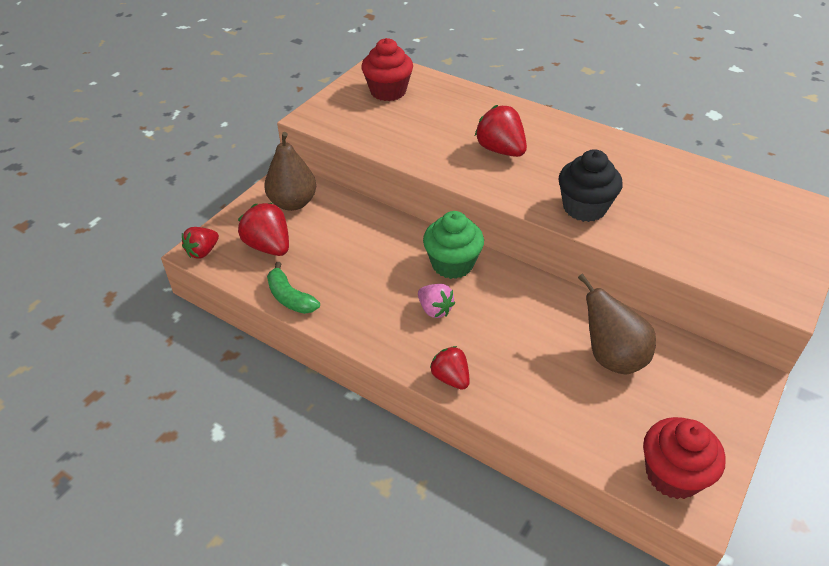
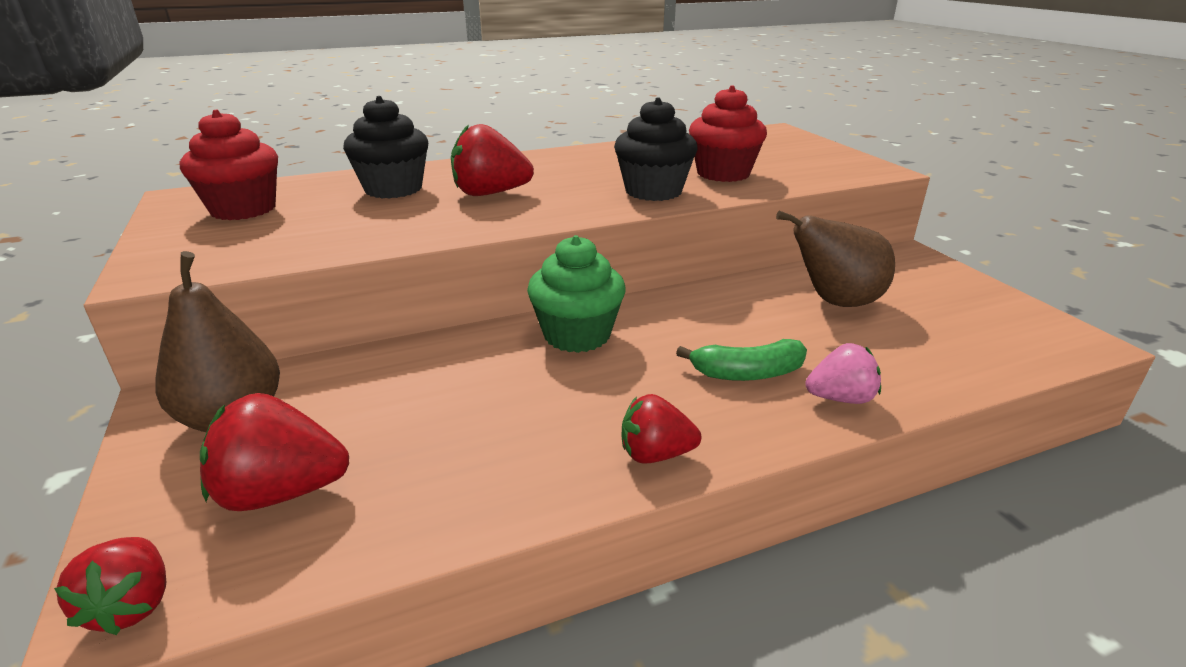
camera: 55 degrees left, 15 degrees down
(290, 297) = (443, 520): green banana -> green banana (747, 373)
(435, 310) = (644, 381): pink strawberry -> pink strawberry (840, 398)
(450, 378) = (789, 421): red strawberry -> red strawberry (655, 454)
(465, 115) = (393, 189): none -> black cupcake
(672, 475) = (1033, 337): red cupcake -> red cupcake (723, 173)

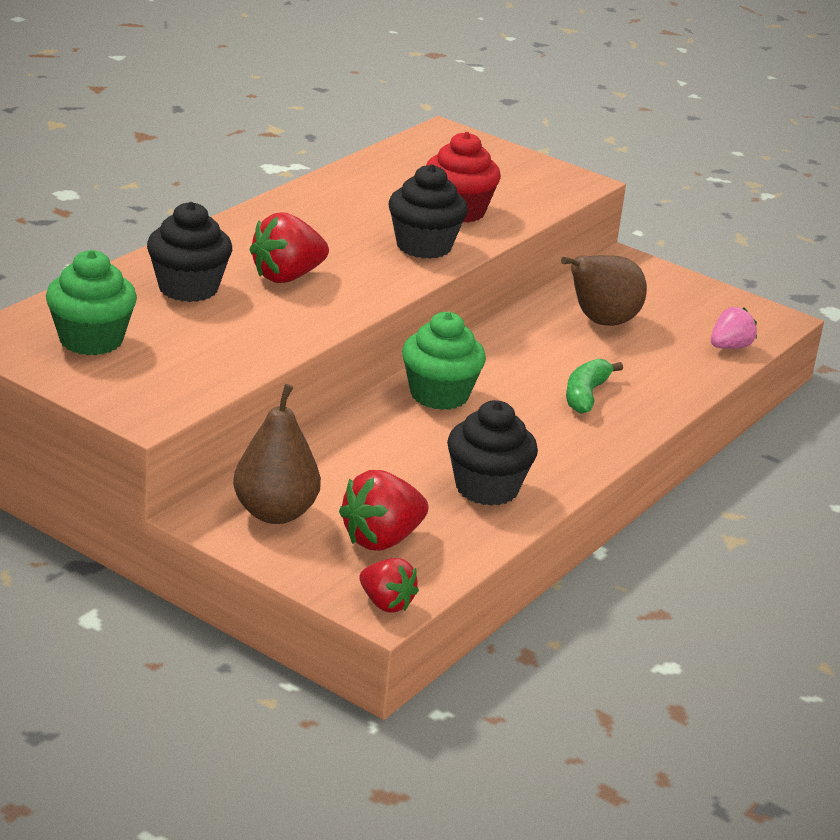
camera: 35 degrees left, 0 degrees up
(243, 209) = (91, 340): red cupcake -> green cupcake
(496, 459) = (487, 488): none -> black cupcake
(655, 454) = (577, 460): red strawberry -> none
(747, 373) = (586, 395): green banana -> green banana turned 150 degrees clockwise
(840, 398) = (656, 398): pink strawberry -> pink strawberry (730, 347)

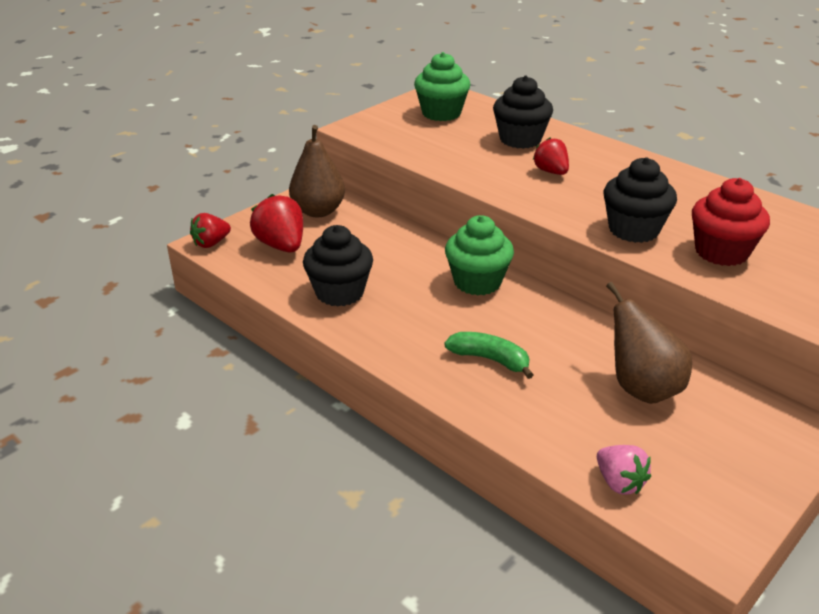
camera: 100 degrees right, 5 degrees up
(287, 276) = (551, 172): red strawberry -> red strawberry, size x0.65

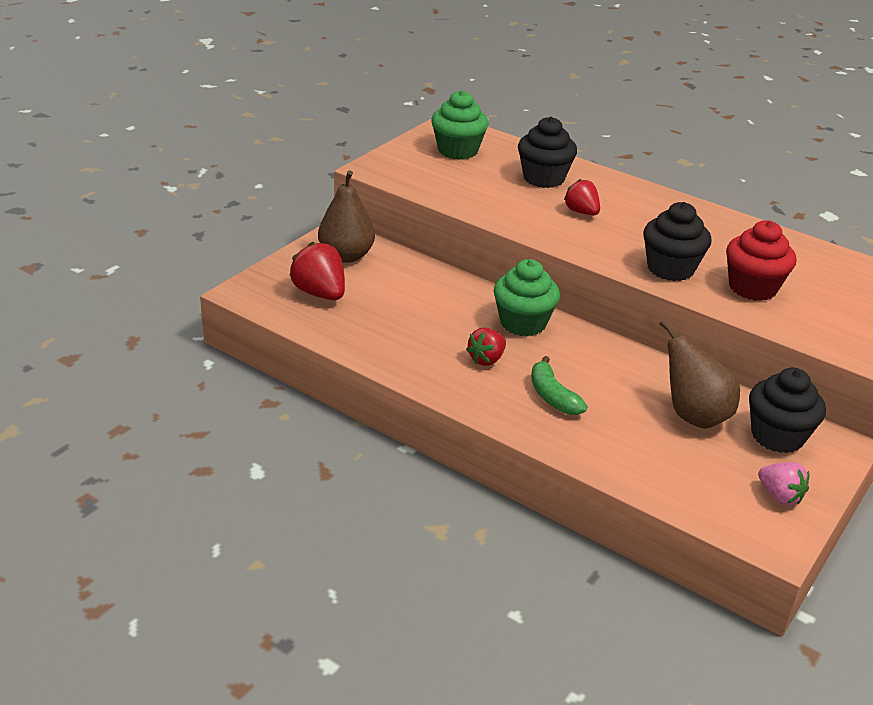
camera: 10 degrees left, 0 degrees up
(211, 243) = (247, 293): red strawberry -> red strawberry (486, 359)
(339, 292) = (393, 338): black cupcake -> black cupcake (777, 436)
(490, 359) = (552, 396): green banana -> green banana turned 135 degrees counterclockwise
(619, 482) = (688, 497): pink strawberry -> pink strawberry (779, 496)

